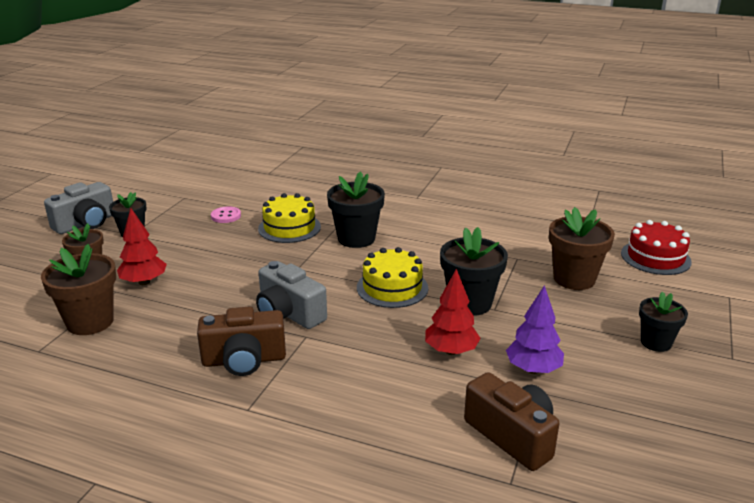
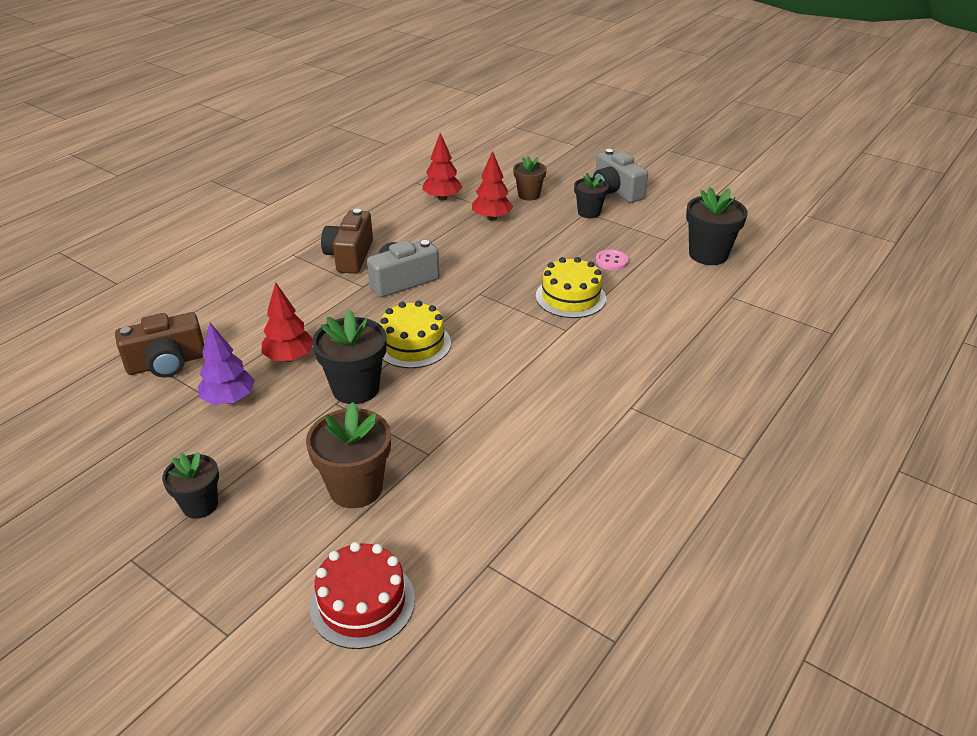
camera: 105 degrees right, 10 degrees up
(90, 322) = (442, 198): brown flower pot -> red tree
(356, 238) = (528, 338): black flower pot -> black flower pot (708, 255)

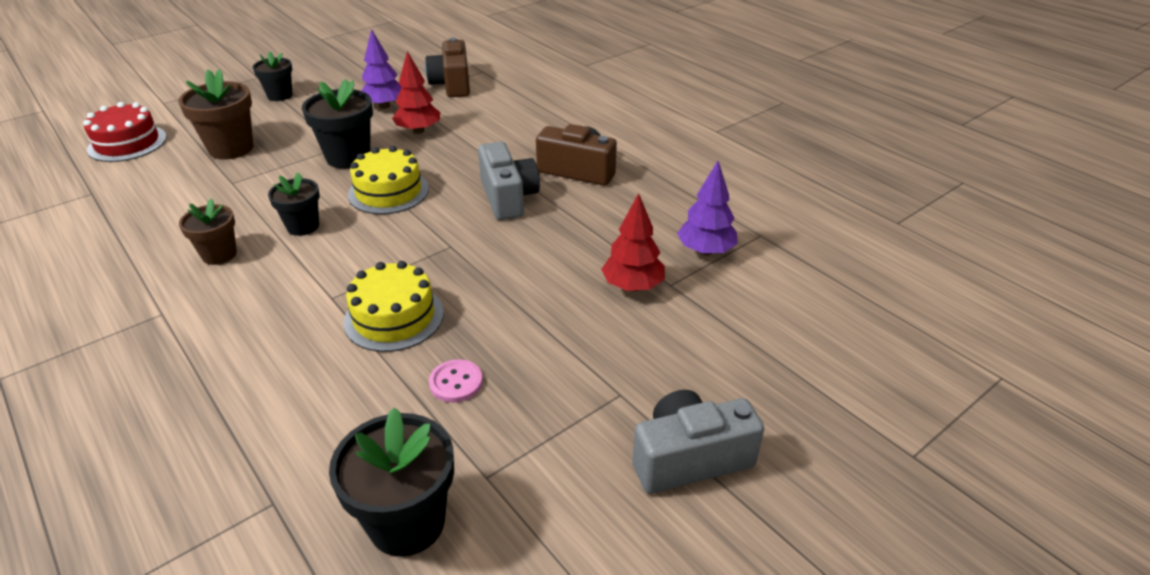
camera: 105 degrees right, 0 degrees up
(442, 198) = (705, 251): red tree -> purple tree
(529, 195) = (697, 338): brown flower pot -> brown flower pot (219, 254)
(589, 212) = (617, 397): black flower pot -> black flower pot (303, 226)

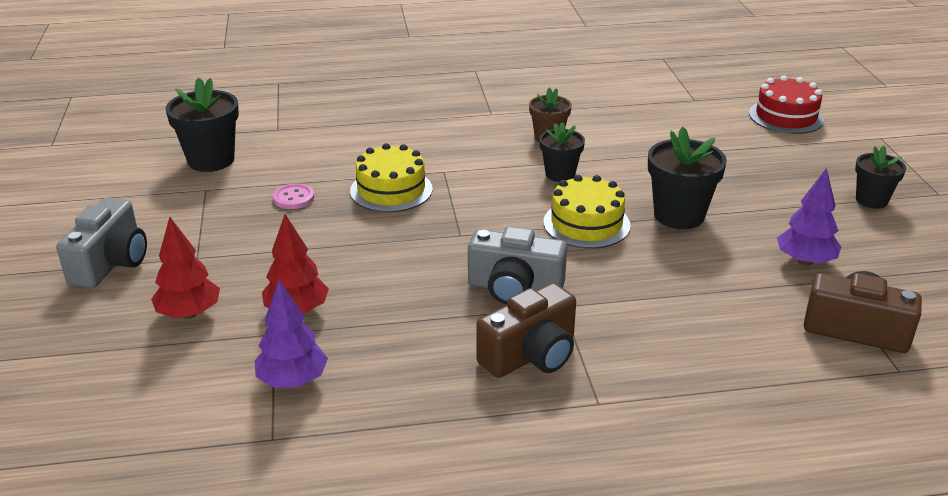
camera: 120 degrees right, 5 degrees down
(231, 148) = (742, 160): brown flower pot -> none
(418, 131) = (717, 270): red tree -> red tree (189, 314)

